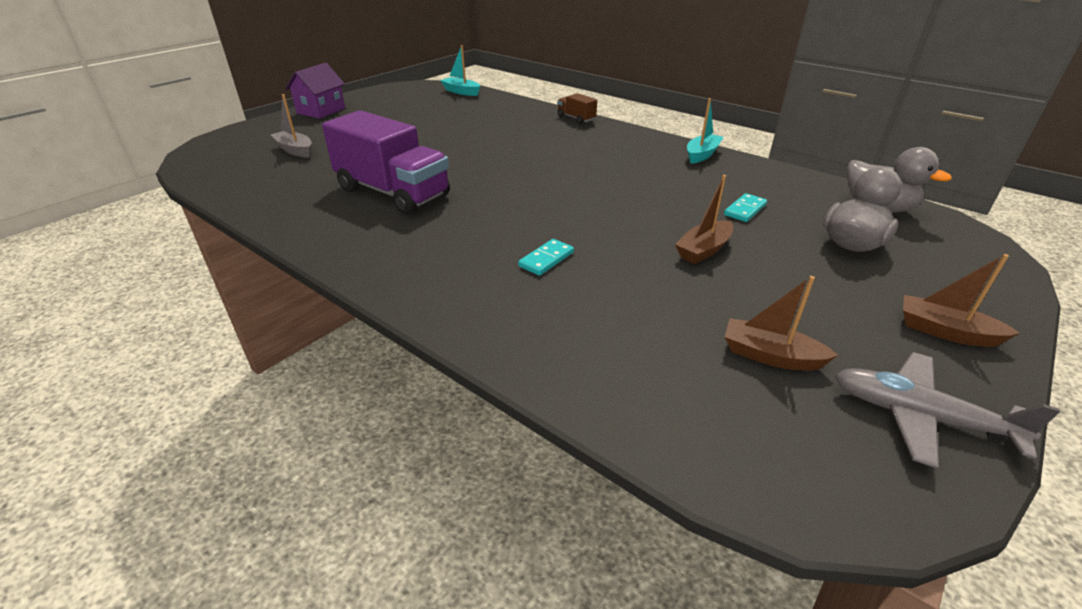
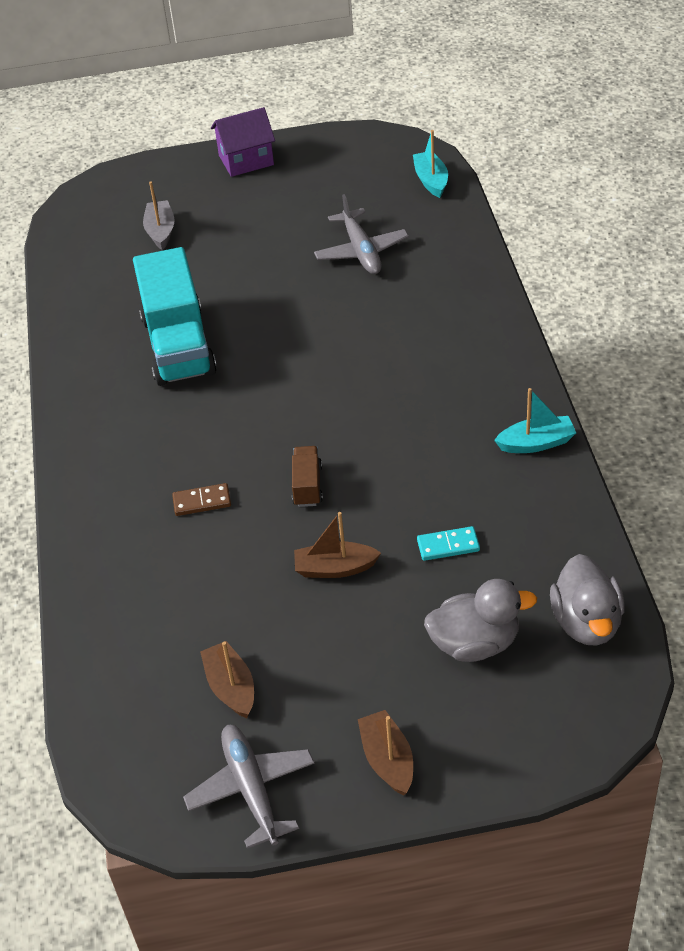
camera: 45 degrees right, 10 degrees up
(393, 193) = (178, 346): purple truck -> turquoise truck
(462, 122) = (361, 251): none -> grey plane
(546, 259) = (202, 501): turquoise domino -> brown domino
(576, 118) = (492, 303): brown truck -> brown truck (307, 486)

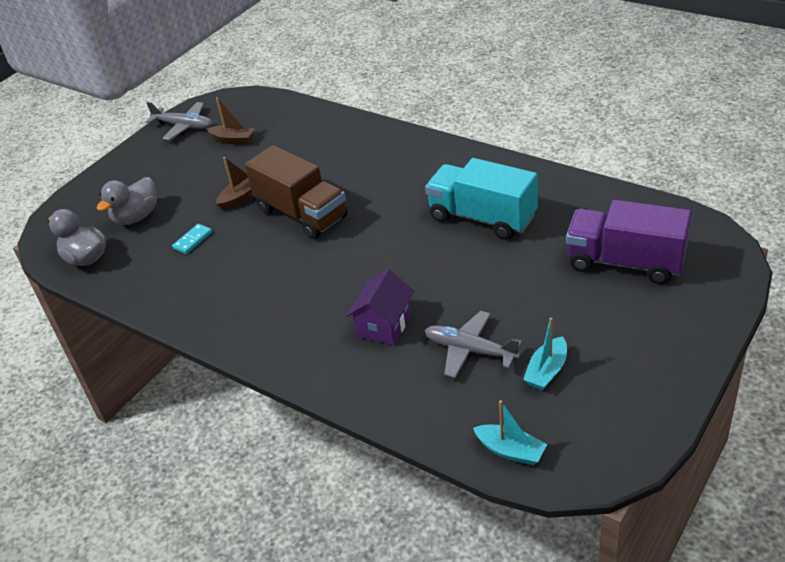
camera: 135 degrees right, 5 degrees down
(161, 231) = (625, 262): grey boat -> purple truck
(202, 501) = (346, 175): brown domino -> none
(246, 160) = (679, 354): purple house -> purple house (384, 325)
(307, 486) = (301, 214): brown truck -> brown truck, size x2.27
(387, 760) = (136, 164): brown boat -> none
(536, 443) = (195, 317): turquoise boat -> turquoise boat (546, 371)

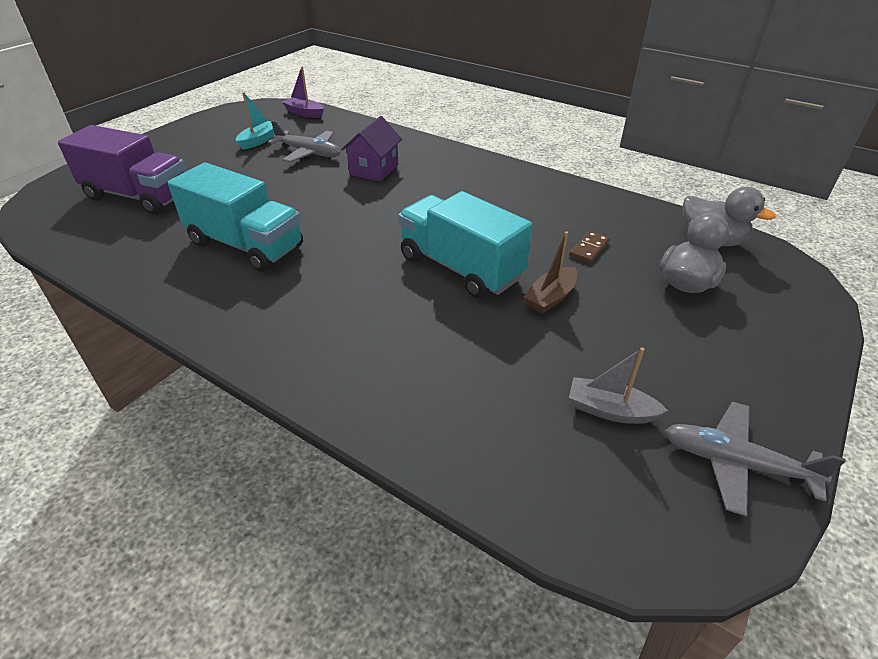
camera: 175 degrees right, 0 degrees up
(193, 240) = (589, 249): turquoise domino -> brown domino
(233, 140) = (610, 410): brown boat -> grey boat
(301, 214) = (460, 268): brown truck -> turquoise truck
(510, 451) = (304, 113): turquoise boat -> purple boat

